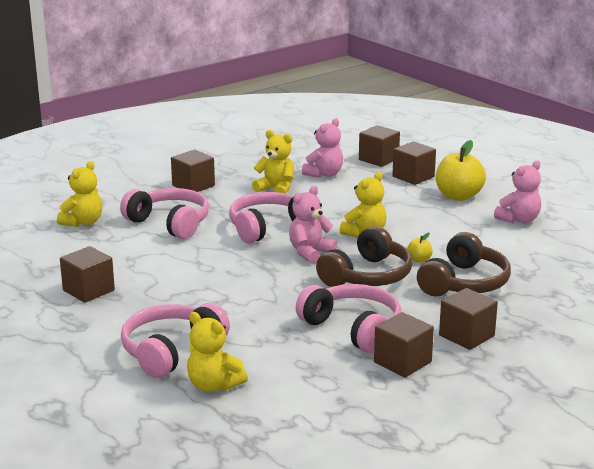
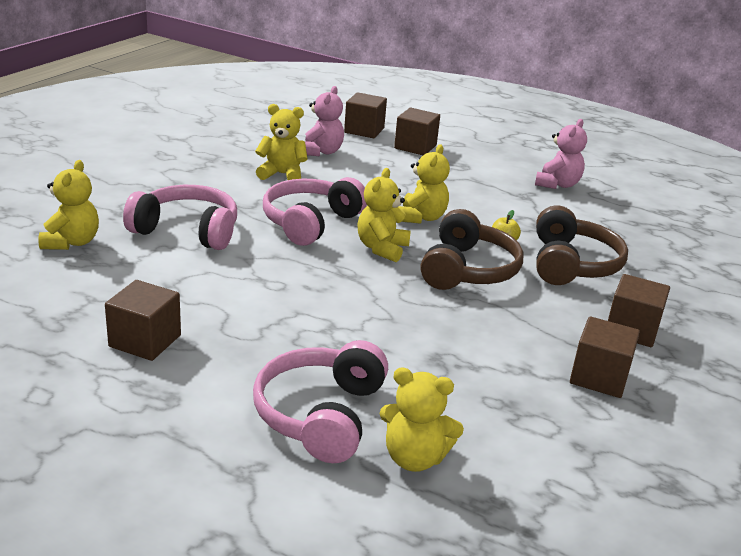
camera: 25 degrees left, 5 degrees up
(193, 185) = (181, 179): brown cube -> none
(310, 252) = (382, 248): pink teddy bear -> yellow teddy bear
(353, 328) = (509, 341): pink headphones -> none
(458, 196) = (478, 164): yellow apple -> none

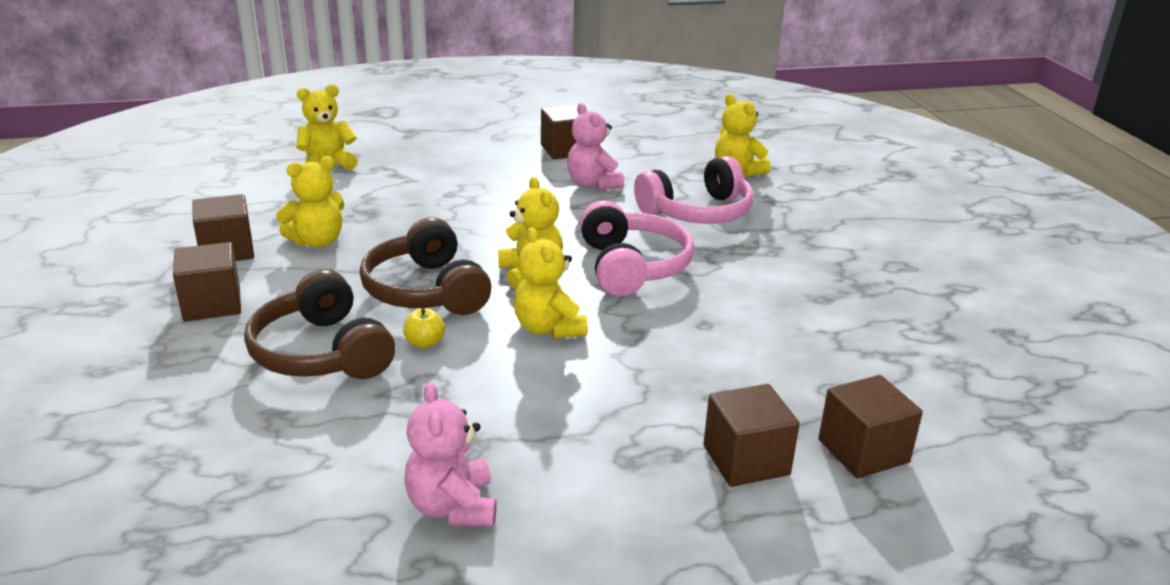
camera: 140 degrees right, 0 degrees up
(282, 174) = (767, 305): yellow teddy bear -> yellow teddy bear (317, 241)
(320, 415) = (406, 161): pink headphones -> none
(321, 152) = (810, 365): pink teddy bear -> pink teddy bear (593, 184)

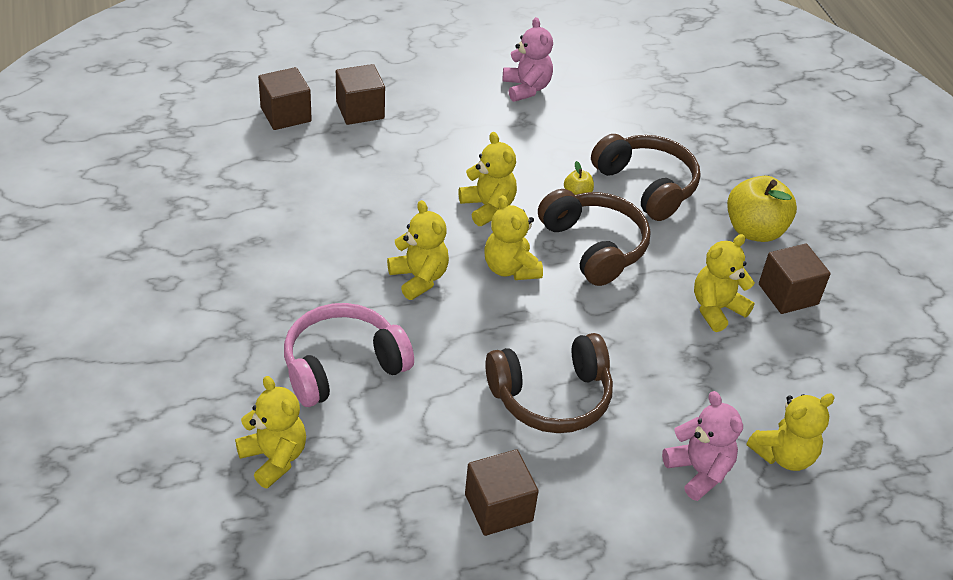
camera: 175 degrees right, 15 degrees up
(212, 304) = (754, 230): brown cube -> yellow apple
(510, 194) = (551, 397): none -> brown headphones
(593, 184) = (458, 421): pink teddy bear -> pink teddy bear (699, 471)
(632, 266) = (419, 278): pink headphones -> yellow teddy bear

